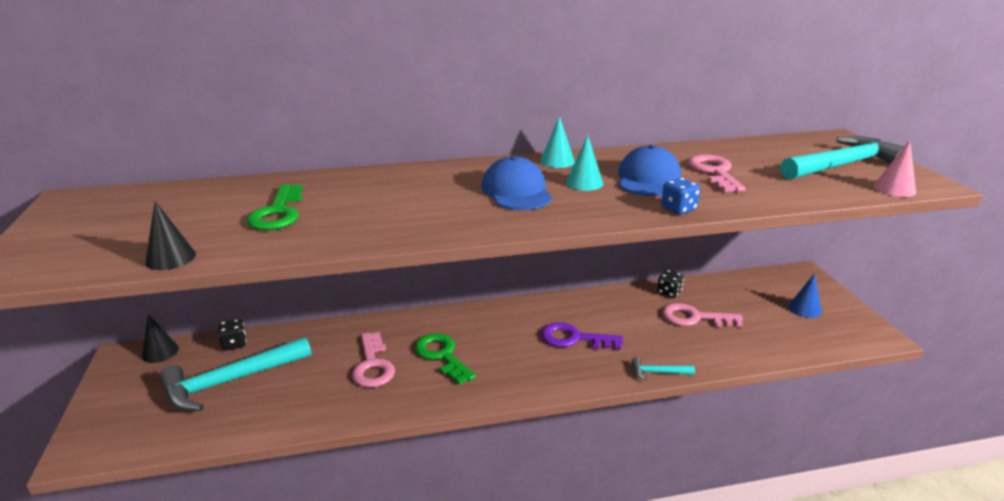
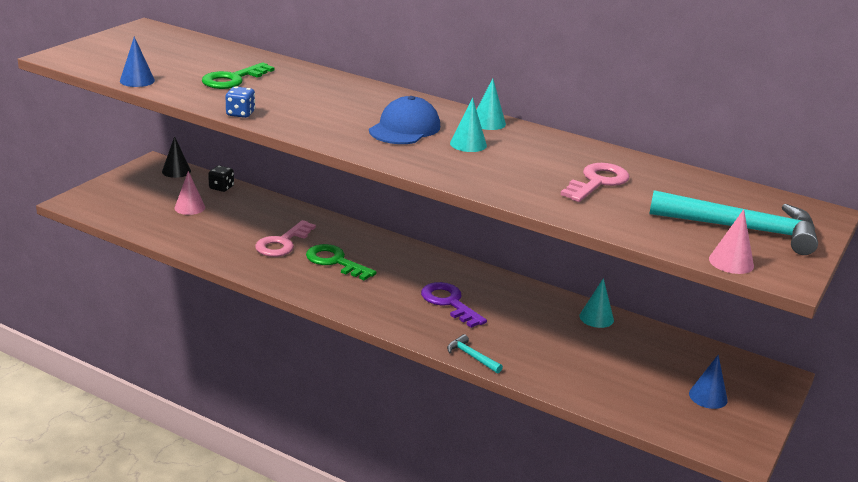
camera: 40 degrees right, 0 degrees up
(170, 258) = (137, 80): black cone -> blue cone
(230, 381) = (190, 207): turquoise hammer -> pink cone
(442, 356) = (335, 262): green key -> green key turned 60 degrees counterclockwise
(648, 179) = (526, 162): blue cap -> none
(669, 292) = (596, 318): black dice -> turquoise cone
(678, 209) = (491, 188): blue dice -> blue dice (240, 114)
(694, 318) = (581, 345): pink key -> none

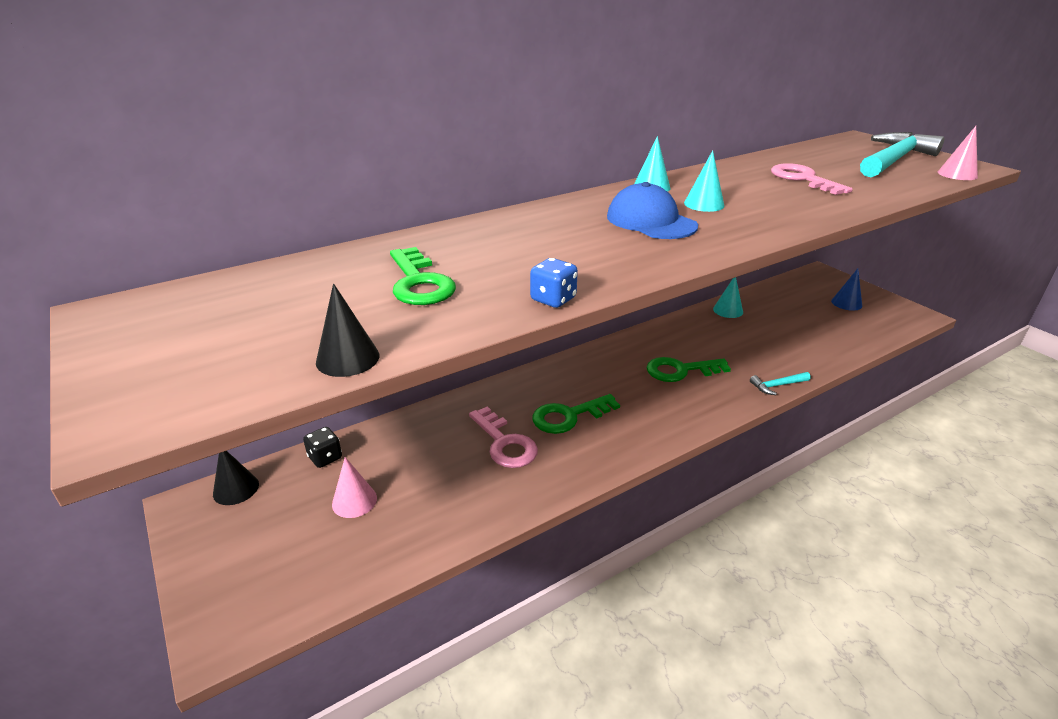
camera: 60 degrees left, 5 degrees up
(137, 80) = (347, 358): blue cone -> black cone
(449, 303) = (680, 370): purple key -> green key

